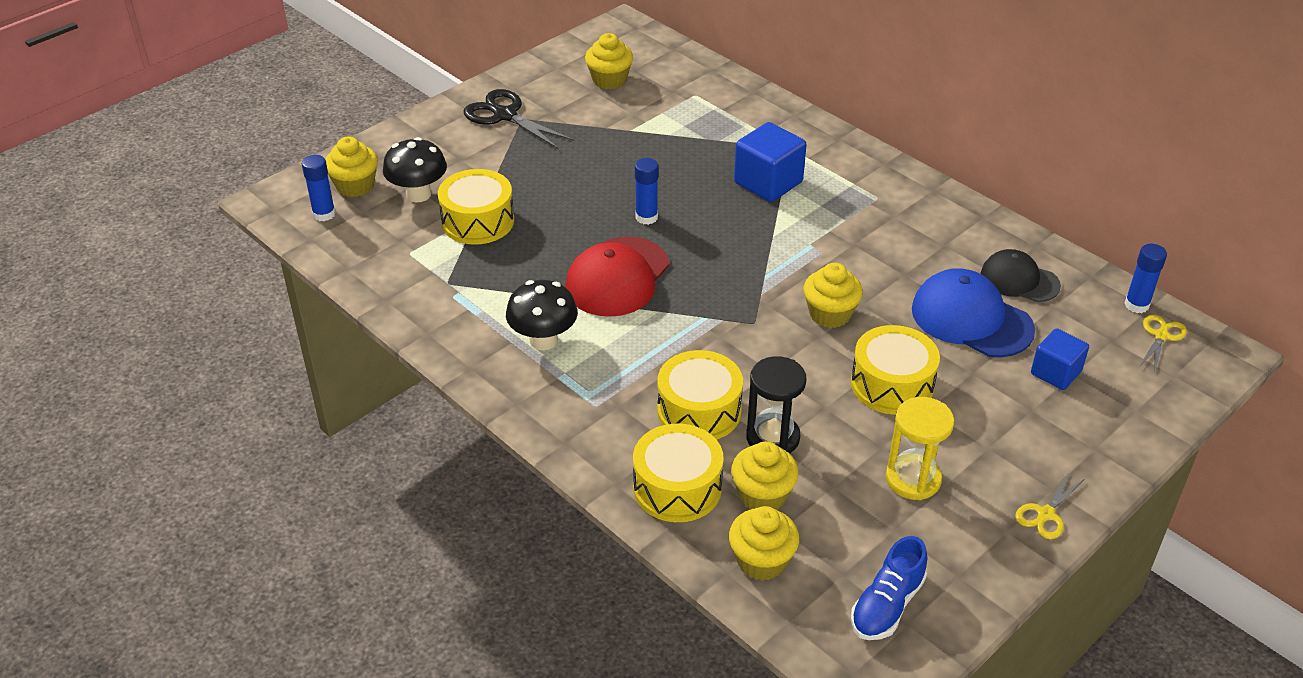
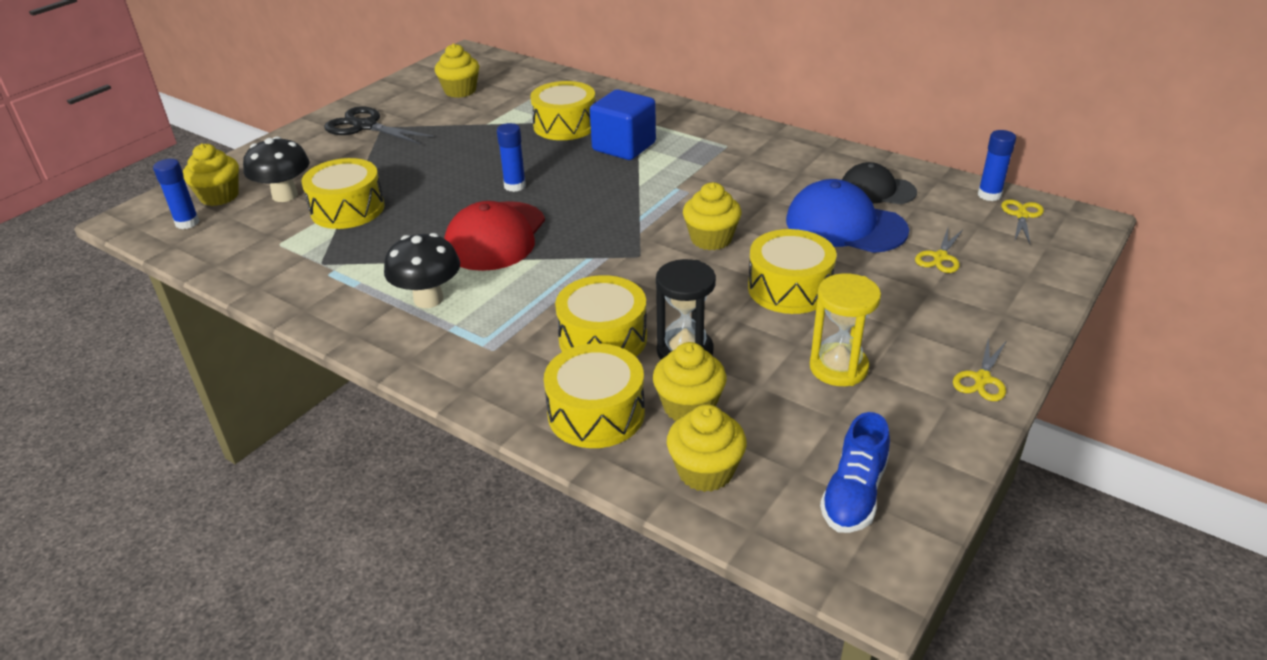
camera: 10 degrees left, 5 degrees down
(712, 144) = (565, 125): none -> yellow drum
(1055, 373) = (940, 257): blue cube -> yellow scissors

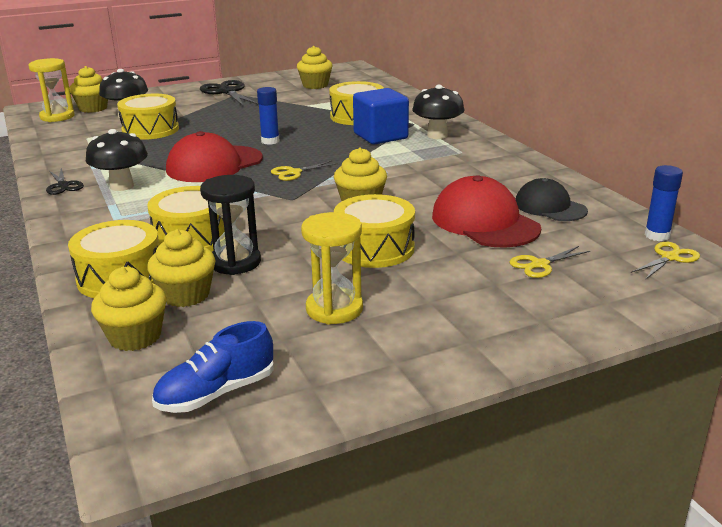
camera: 30 degrees right, 10 degrees down
(187, 223) = (57, 117): blue glue stick -> yellow hourglass
(354, 322) = (63, 185): none -> black scissors
(678, 130) = (437, 135): none -> black mushroom
(845, 225) = (484, 222): blue cap -> red cap
(982, 379) = (448, 358): yellow scissors -> yellow scissors (294, 173)

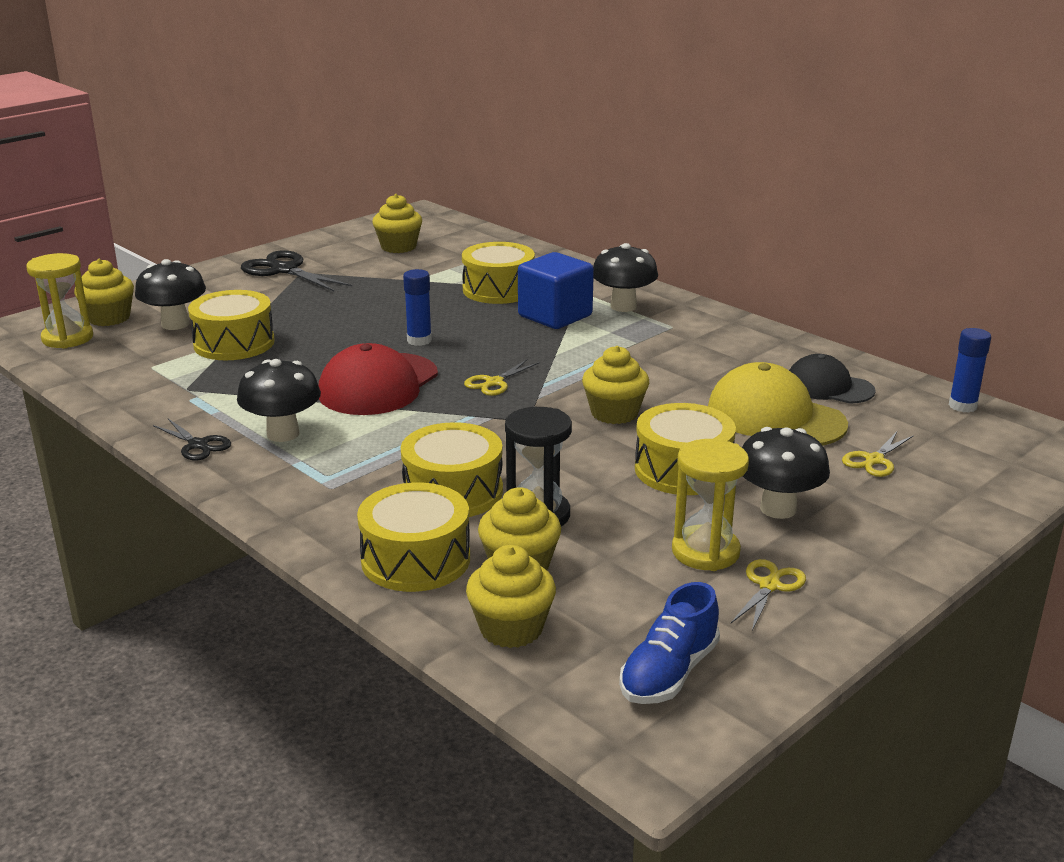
camera: 20 degrees left, 0 degrees up
(423, 288) = (778, 509): none -> black mushroom
(484, 222) = (775, 417): red cap -> yellow cap
(669, 257) = (993, 430): yellow scissors -> yellow scissors (769, 586)

